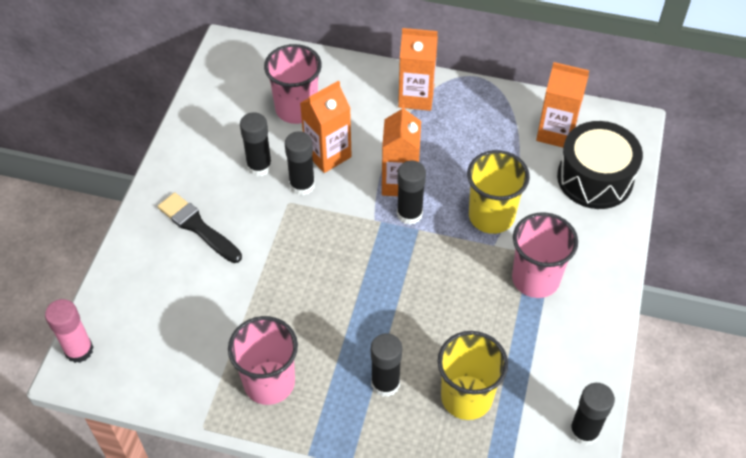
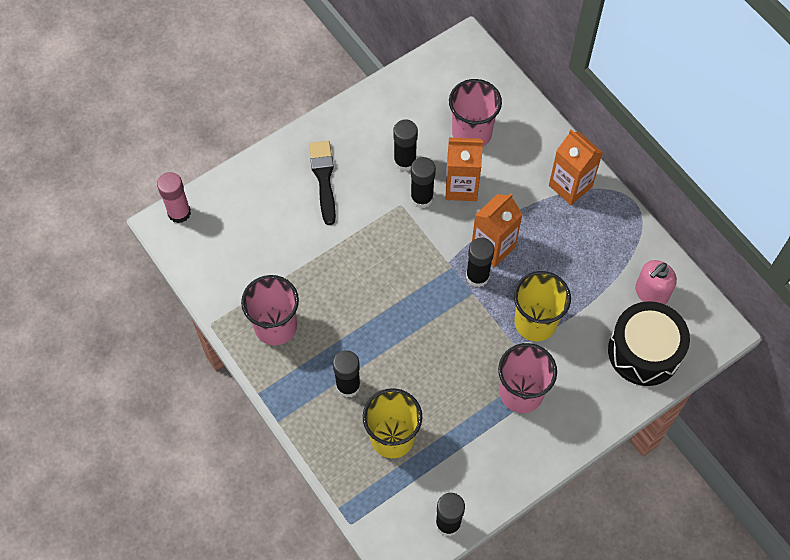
camera: 40 degrees right, 10 degrees up
(556, 133) = (651, 293): orange carton -> pink soap dispenser

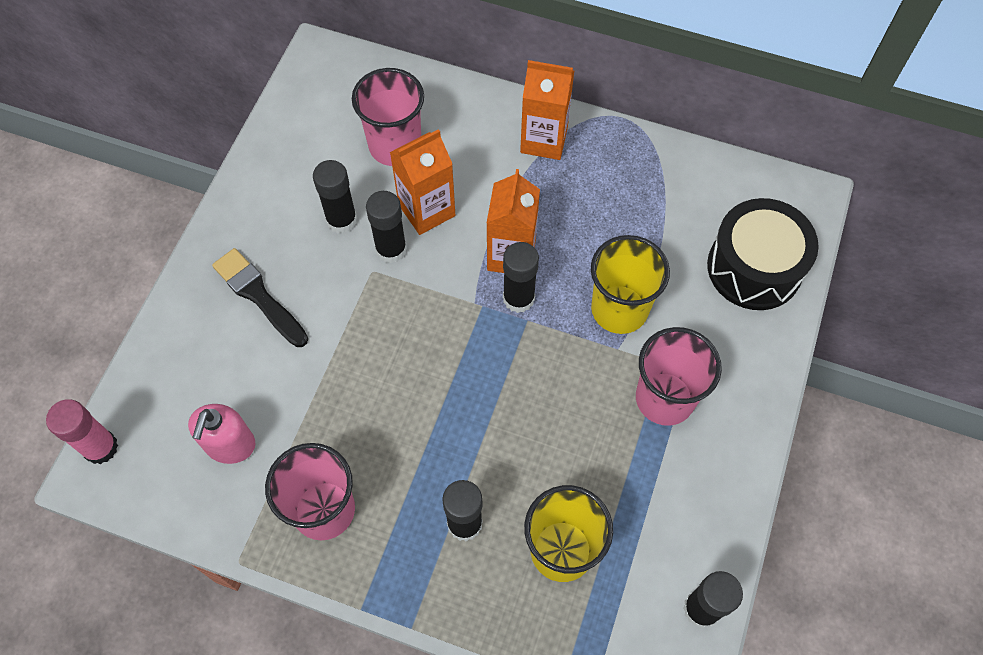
camera: 35 degrees left, 0 degrees up
(651, 293) = (712, 202): pink soap dispenser -> pink soap dispenser (230, 445)

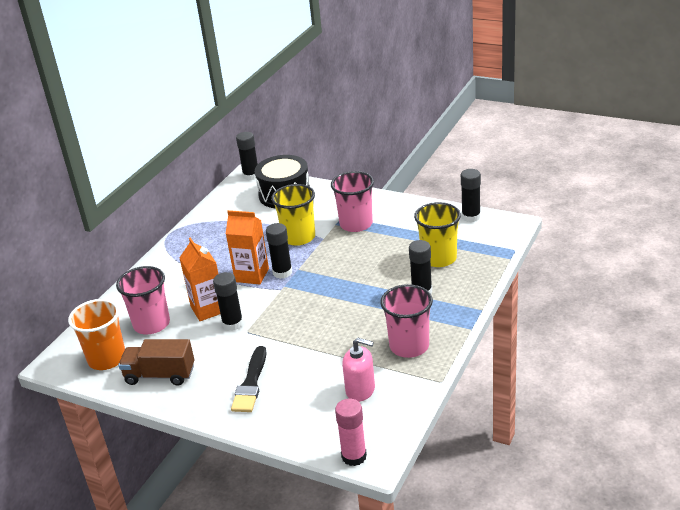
camera: 80 degrees left, 30 degrees down
(258, 295) = (251, 383): black brush -> black brush turned 45 degrees counterclockwise
(285, 180) = (160, 375): none -> brown truck
(324, 111) = (107, 359): none -> orange cup
(341, 220) = (202, 346): black glue stick -> black glue stick (251, 176)
(544, 140) = (173, 262): orange carton -> none

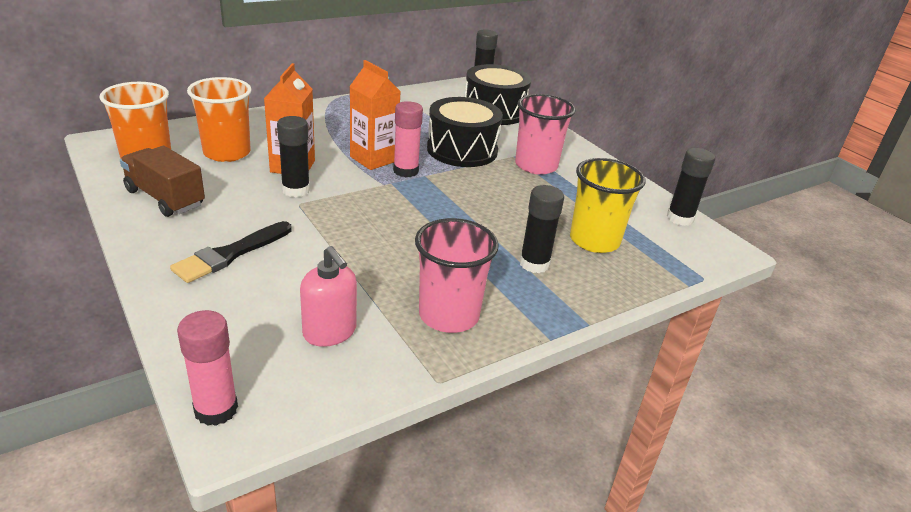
camera: 25 degrees right, 0 degrees up
(151, 324) = (227, 153): pink cup -> orange cup
(282, 272) = (406, 171): black glue stick -> pink glue stick
(298, 237) = (462, 150): yellow cup -> black drum

